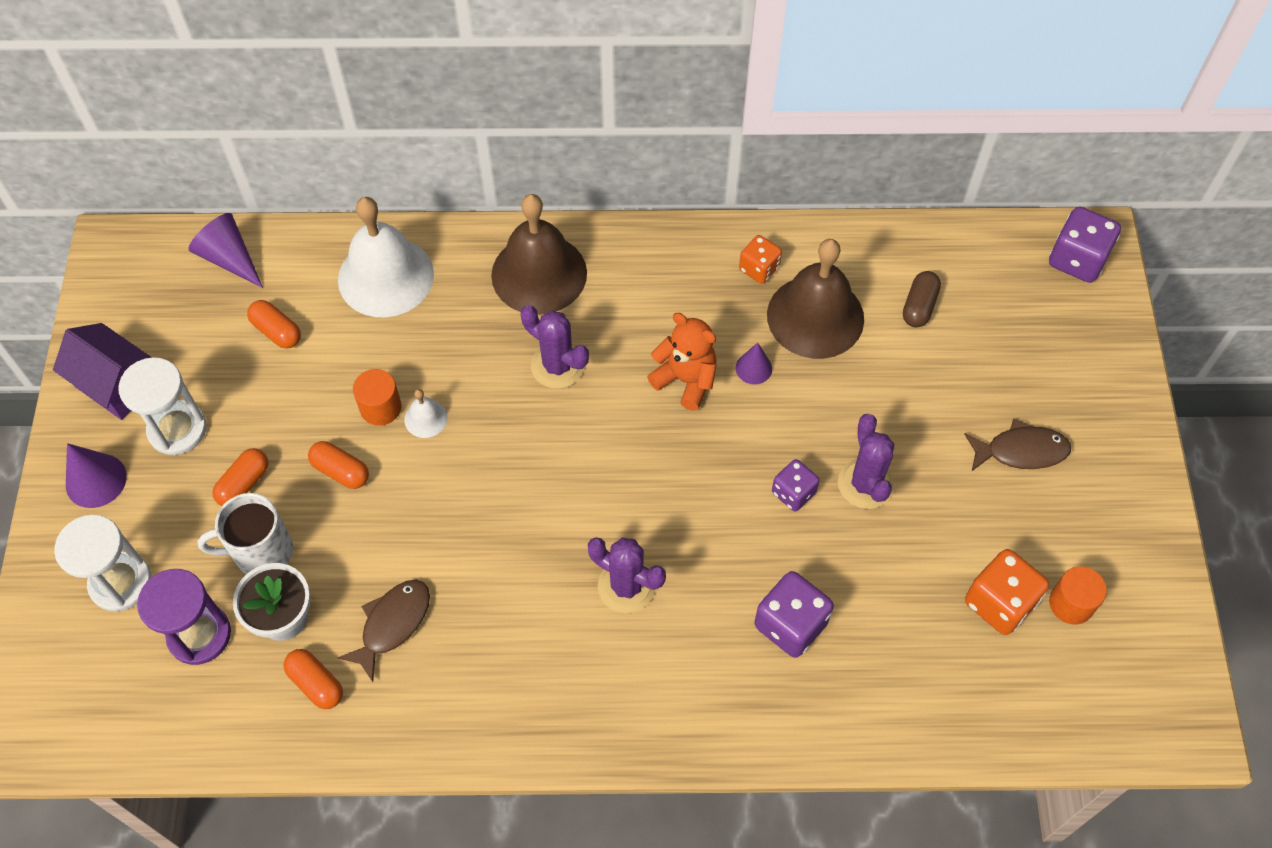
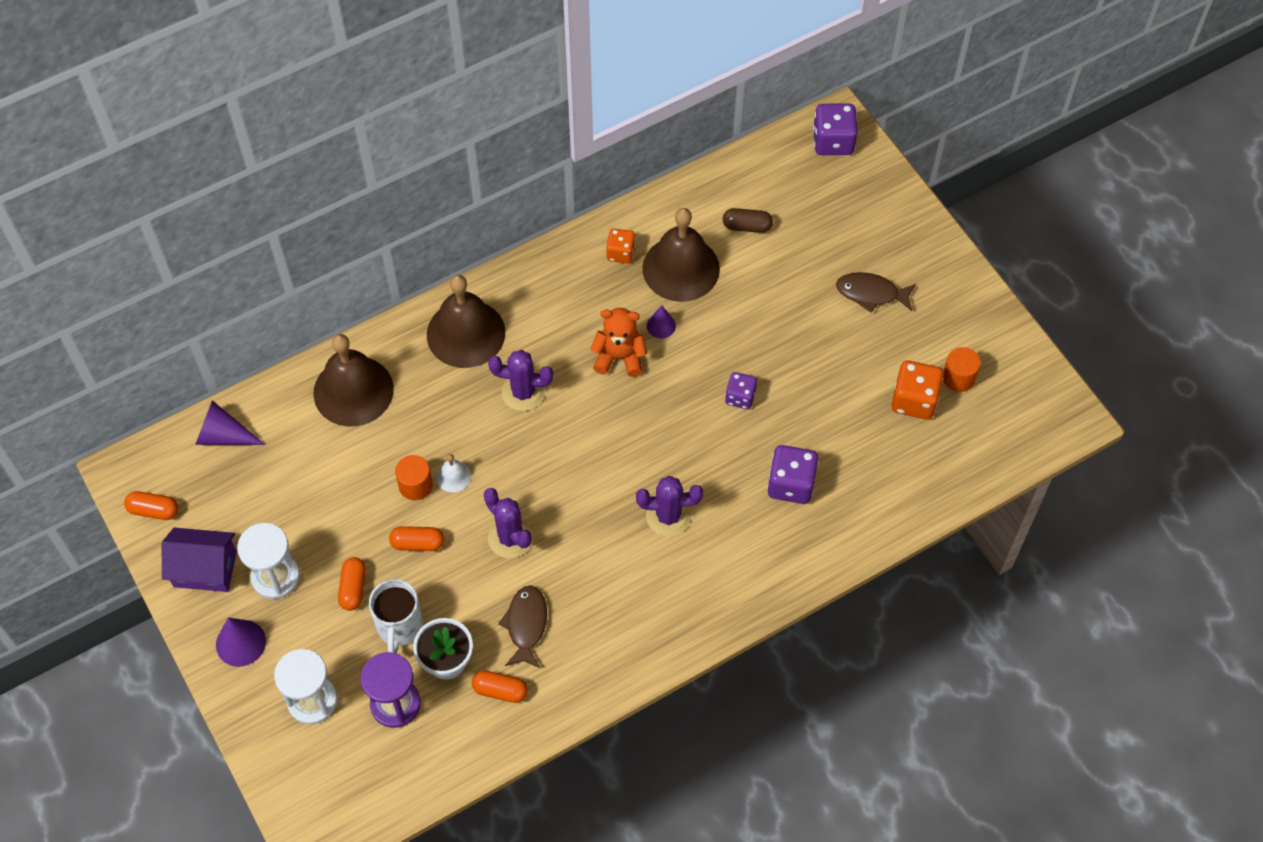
camera: 30 degrees left, 0 degrees up
(261, 552) = (399, 627): white mug -> white mug turned 45 degrees counterclockwise
(277, 331) = (299, 470): orange capsule -> orange capsule (153, 510)
(385, 276) = (353, 391): white bell -> brown bell
(865, 484) = (783, 367): purple cactus -> purple cactus (510, 538)
(919, 306) = (747, 226): brown capsule -> brown capsule turned 75 degrees counterclockwise
(1021, 451) = (871, 293): brown fish -> brown fish turned 135 degrees counterclockwise

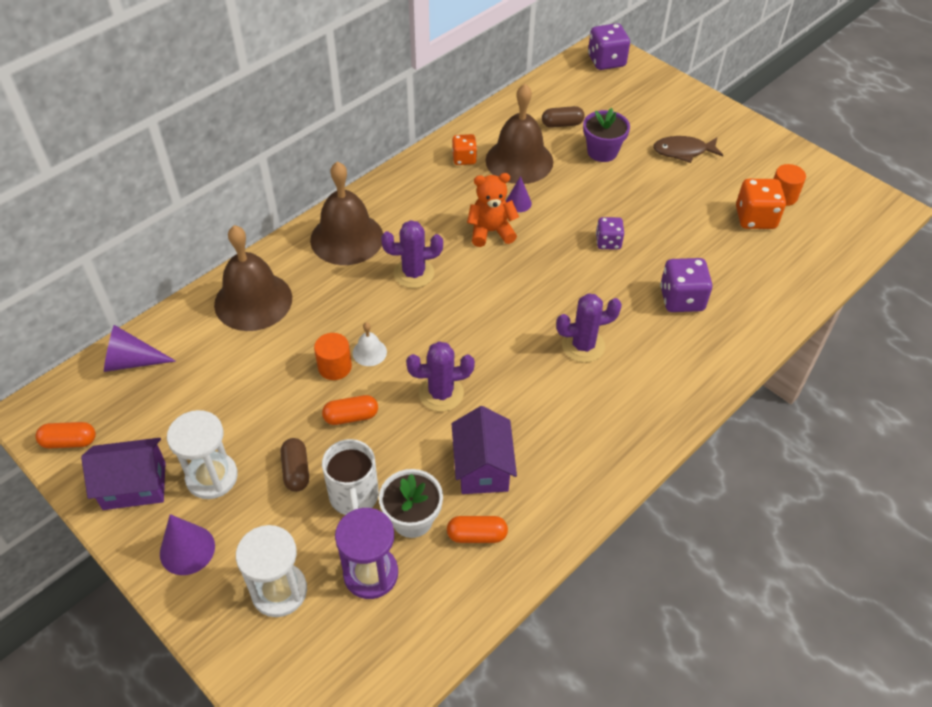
camera: 15 degrees left, 10 degrees down
(353, 588) = (296, 471): orange capsule -> brown capsule
(510, 538) = (441, 393): purple cactus -> purple cactus turned 45 degrees counterclockwise
(526, 625) = (482, 467): brown fish -> purple house
(778, 275) = (602, 152): none -> purple flower pot

